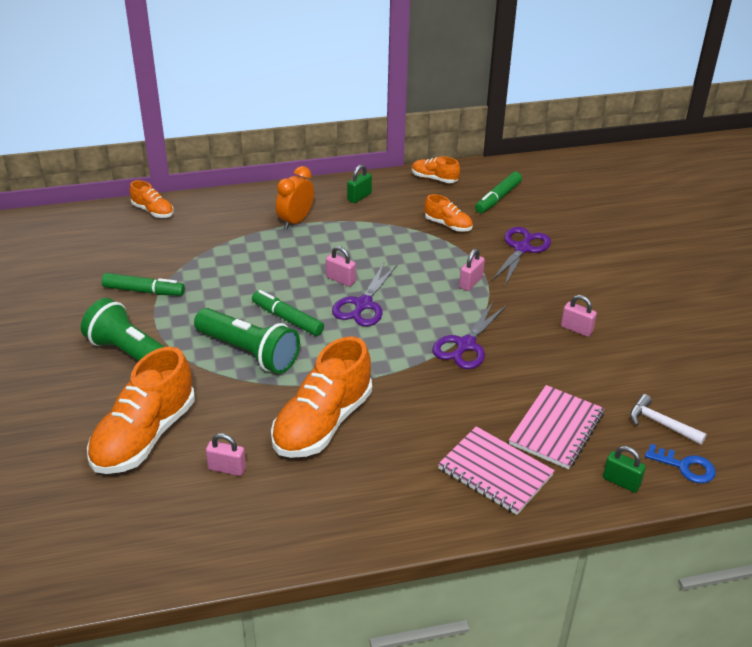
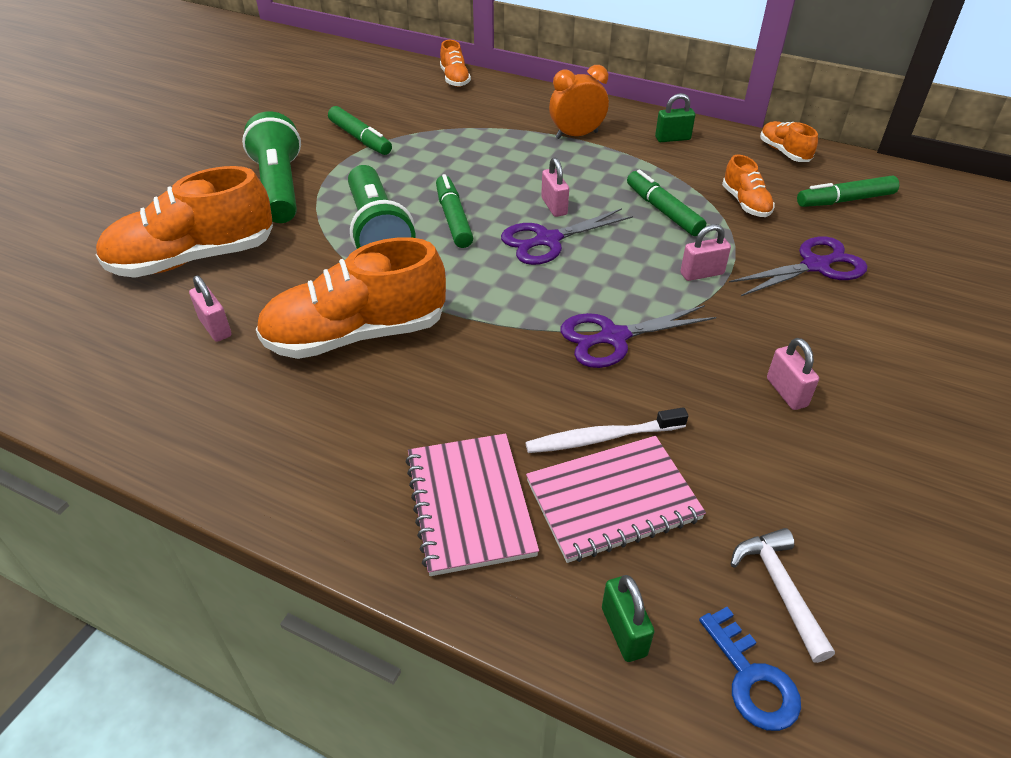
camera: 40 degrees right, 5 degrees up
(408, 252) = (663, 211): none -> green marker
(518, 402) = (602, 438): none -> white toothbrush

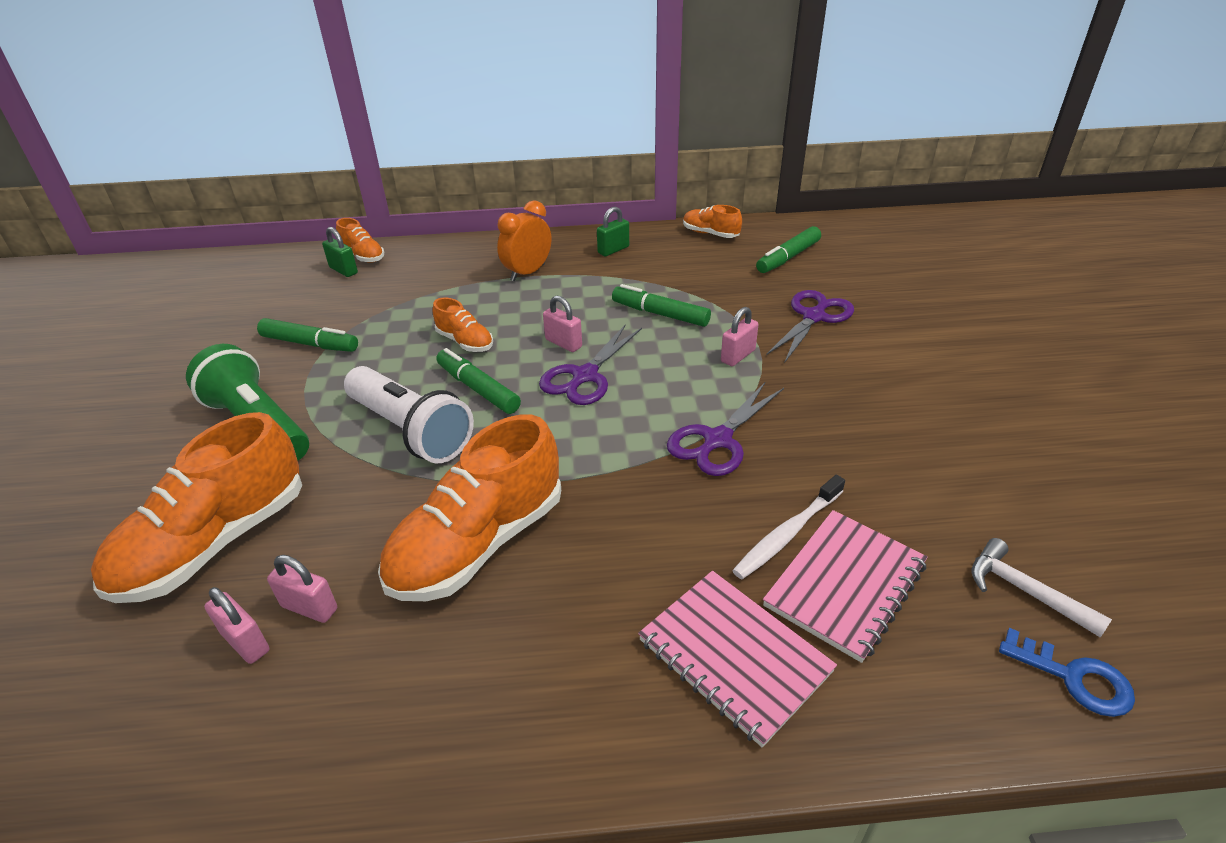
camera: 30 degrees left, 5 degrees down
(378, 232) = (411, 431): green flashlight -> white flashlight
(623, 631) = (956, 697): green padlock -> green padlock (343, 270)
(745, 203) = (719, 285): orange shoe -> orange shoe (465, 342)
(786, 392) = (885, 427): pink padlock -> pink padlock (245, 642)

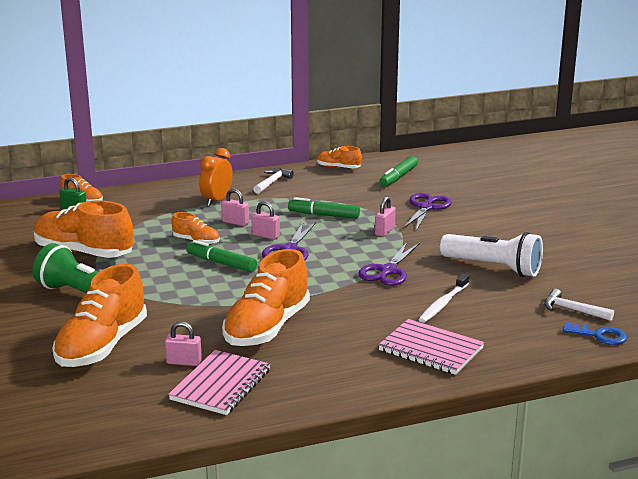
camera: 15 degrees left, 15 degrees down
(245, 642) = (156, 378): pink padlock -> pink padlock (235, 222)
(310, 344) = (84, 252): green marker -> orange shoe
(411, 431) = (190, 286): white flashlight -> white flashlight (494, 267)
(613, 250) = (272, 182): green padlock -> white hammer
(845, 585) = (480, 319): pink notebook -> pink notebook (221, 385)

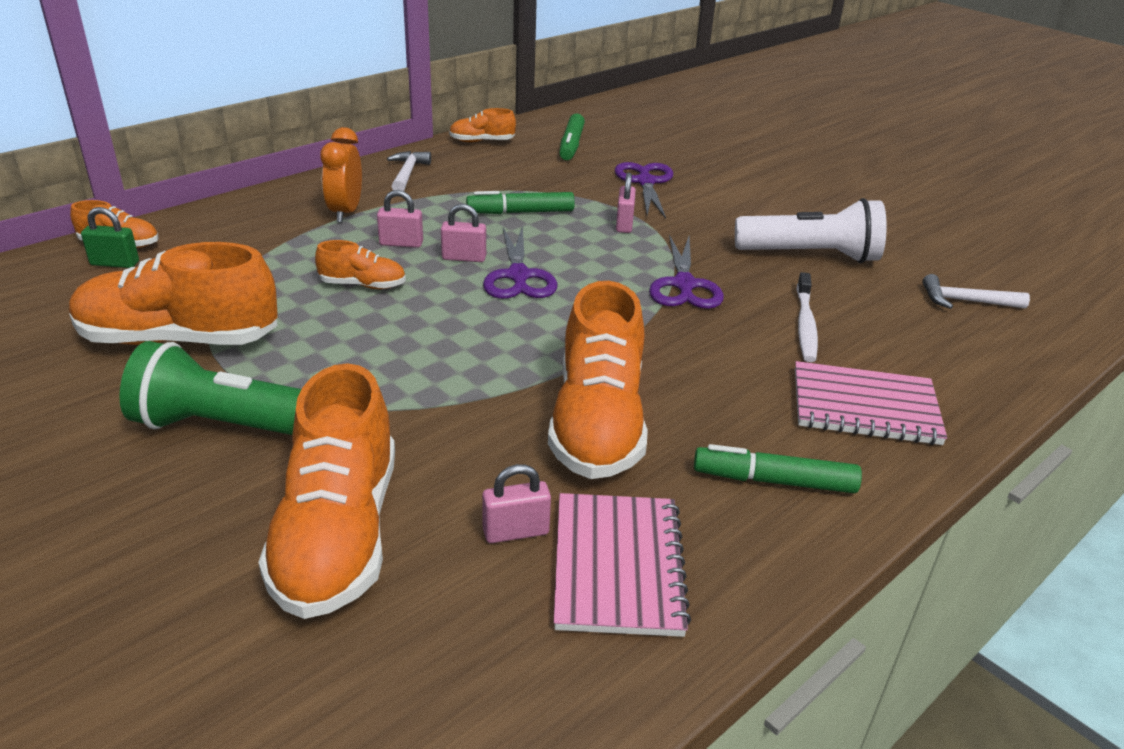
camera: 25 degrees left, 10 degrees up
(221, 263) = (432, 317): green marker -> green marker (774, 481)
(599, 335) = (1037, 334): blue key -> none

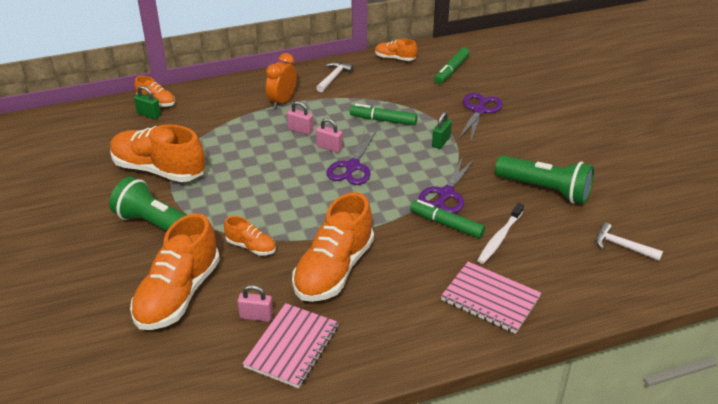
camera: 25 degrees right, 5 degrees up
(363, 285) = (264, 155): orange shoe -> orange shoe (251, 247)
(624, 224) = (441, 142): pink padlock -> green padlock
(774, 481) = (402, 327): green marker -> green marker (446, 224)
(811, 255) = (545, 190): white flashlight -> green flashlight

